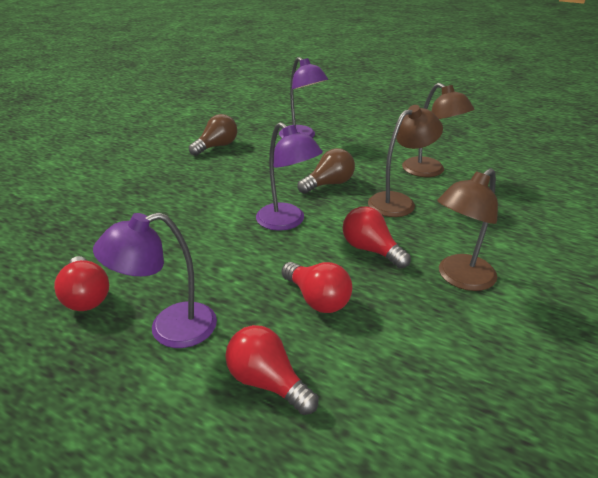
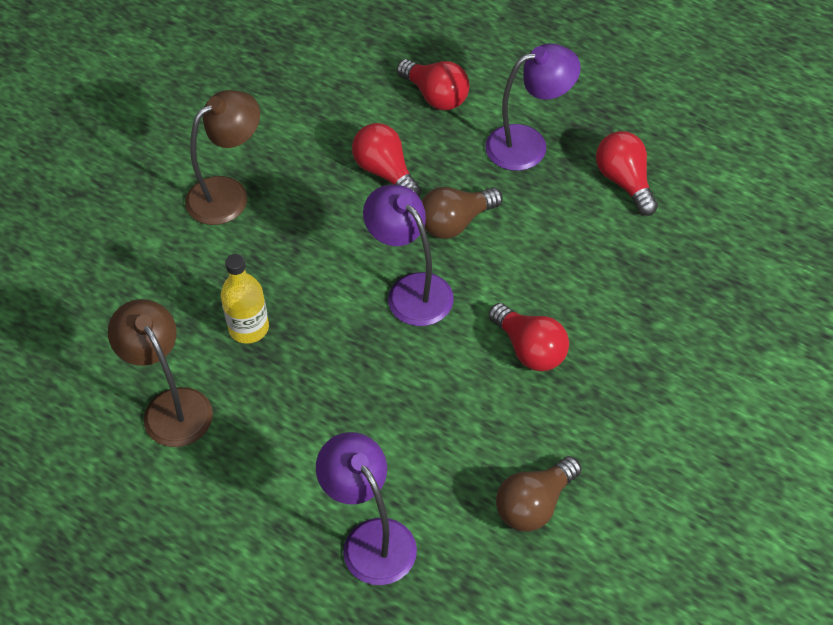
camera: 175 degrees left, 20 degrees up
(329, 184) = (342, 375): brown light bulb -> brown light bulb (455, 223)
(371, 250) = (313, 237): red light bulb -> red light bulb (530, 349)
(399, 201) = (249, 328): brown lamp -> yellow bottle

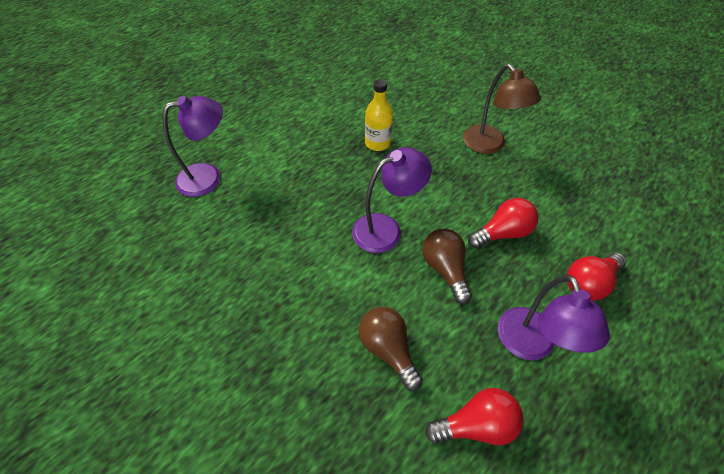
camera: 100 degrees right, 0 degrees up
(171, 406) = (334, 107): brown lamp -> none
(530, 349) = (311, 293): red light bulb -> none
(535, 505) = (185, 266): brown light bulb -> brown light bulb (388, 349)

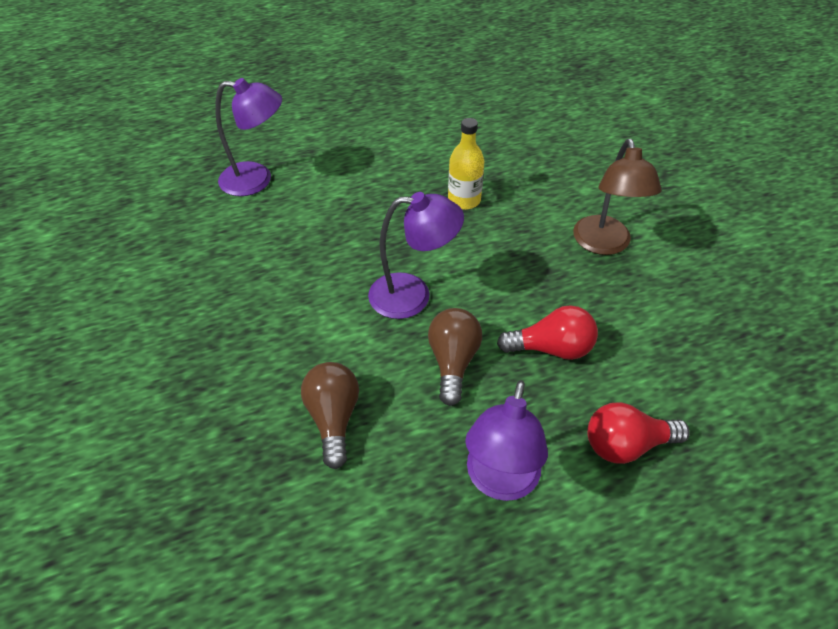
camera: 25 degrees right, 5 degrees down
(476, 424) = (379, 533): red light bulb -> none

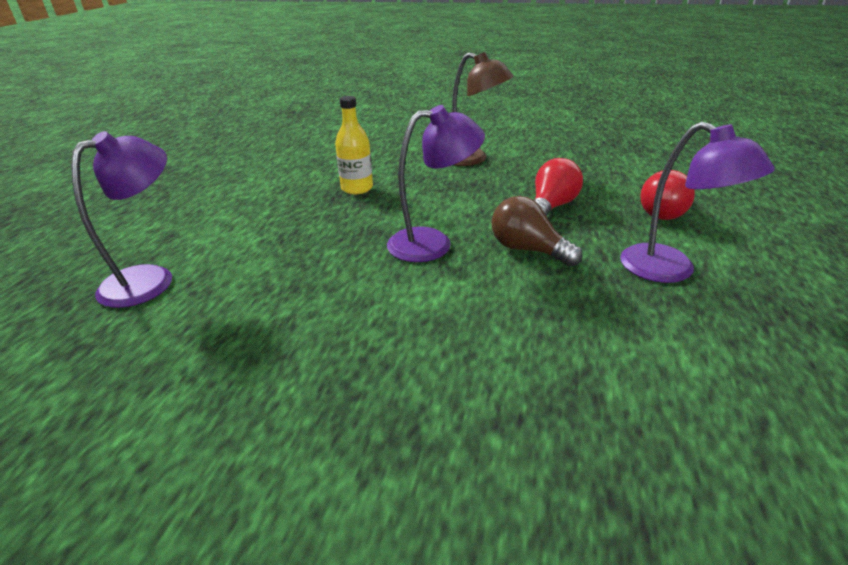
camera: 55 degrees left, 15 degrees down
(333, 419) = (542, 336): brown light bulb -> none
(413, 295) = (433, 243): purple lamp -> purple lamp turned 45 degrees clockwise

